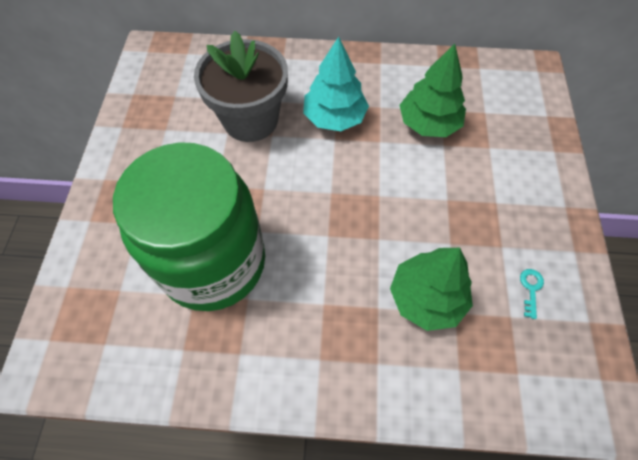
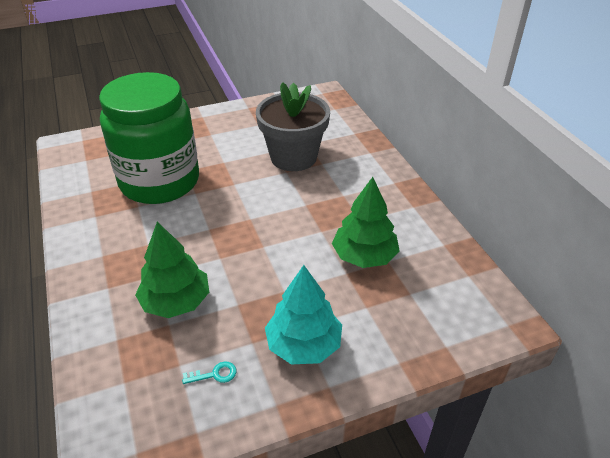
camera: 65 degrees right, 20 degrees down
(334, 117) = (328, 198): turquoise tree -> turquoise tree (303, 344)

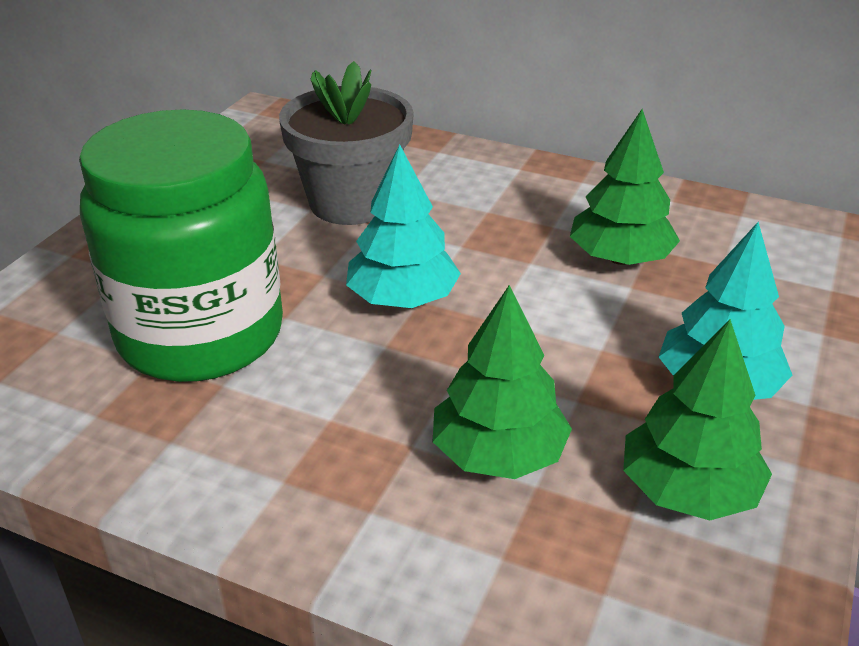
camera: 45 degrees left, 5 degrees down
(214, 374) = (688, 490): turquoise key -> green tree
(245, 213) = (402, 299): none -> turquoise tree

